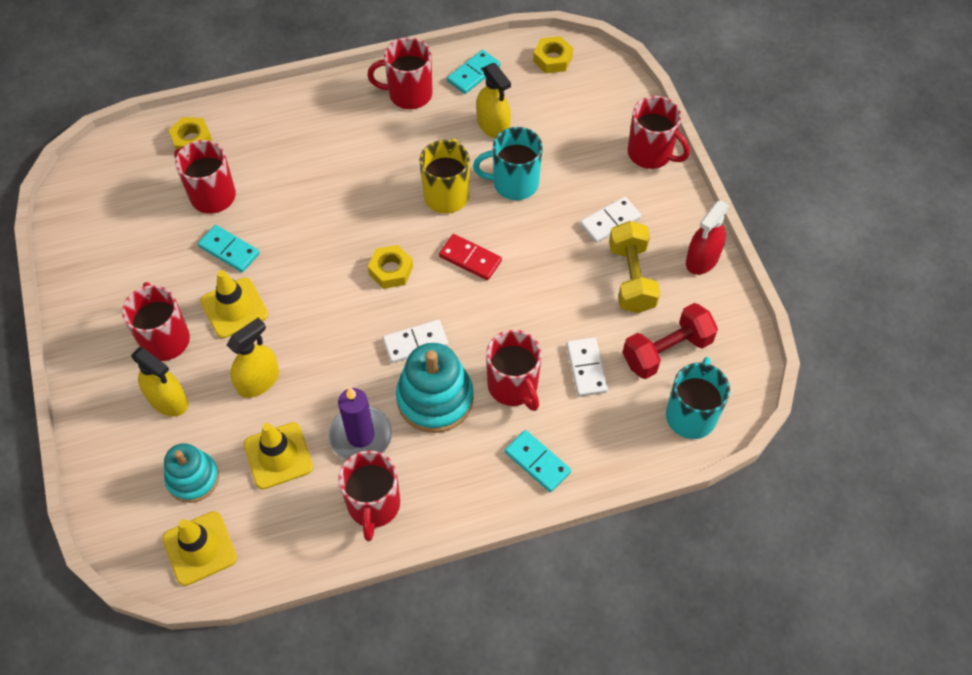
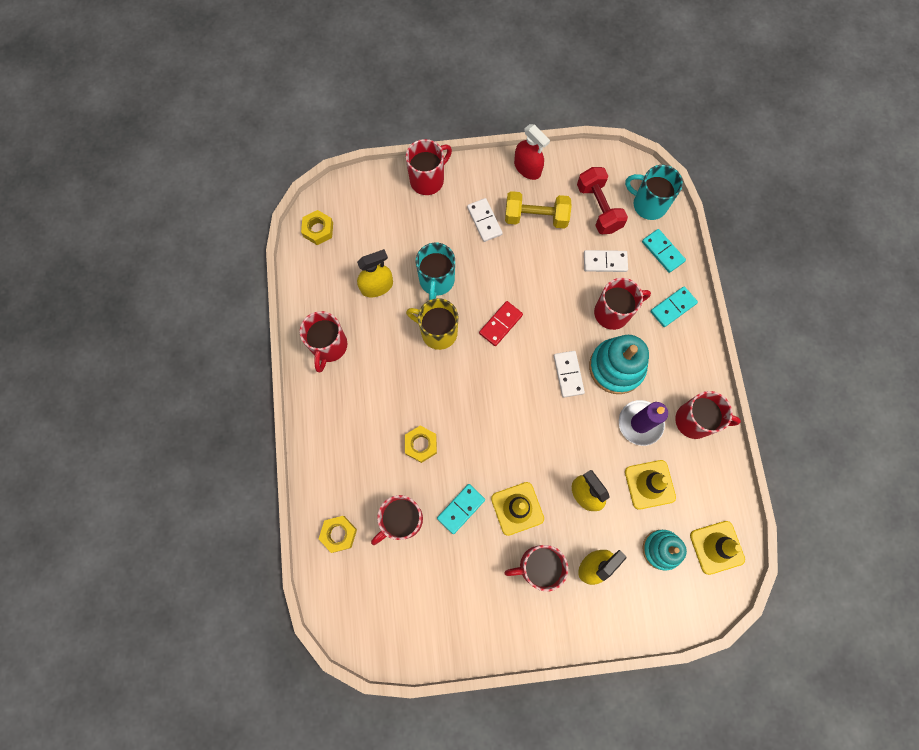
camera: 80 degrees left, 15 degrees up
(391, 270) = (501, 384): yellow nut -> yellow nut (421, 445)
(473, 74) = (319, 292): turquoise domino -> turquoise domino (663, 251)

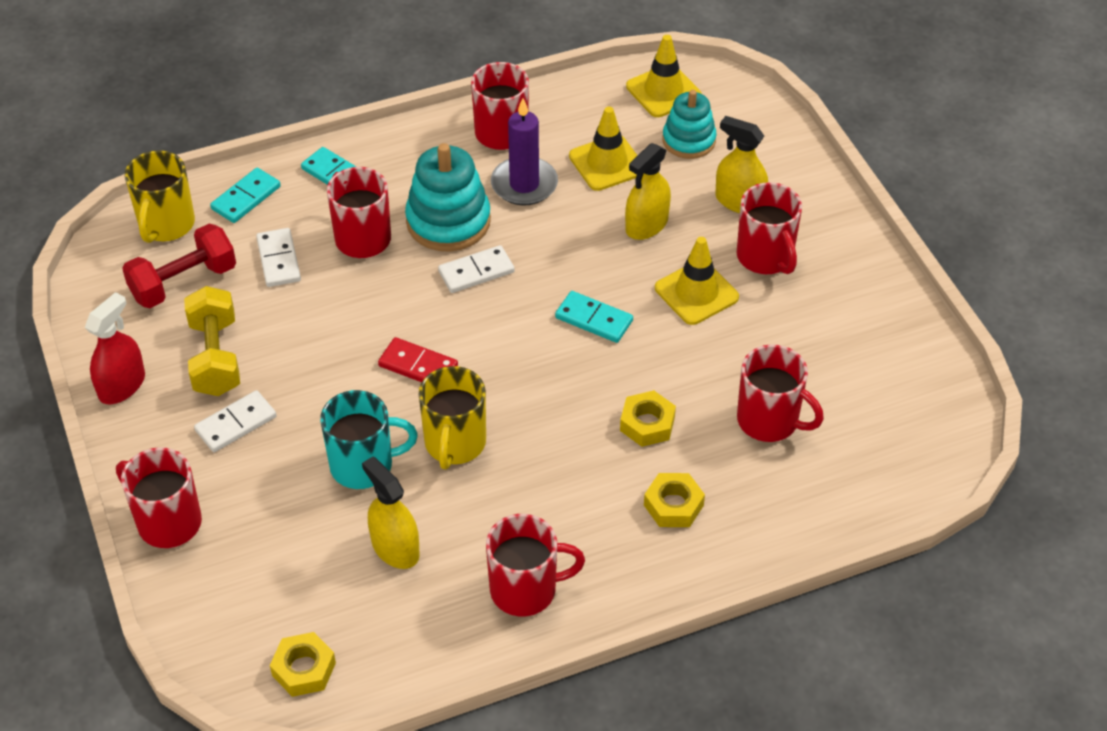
camera: 105 degrees left, 25 degrees down
(339, 534) = (824, 494): yellow nut -> yellow nut (673, 505)
(461, 509) = (723, 355): turquoise domino -> turquoise domino (594, 319)
(648, 204) = (166, 225): turquoise mug -> yellow mug

